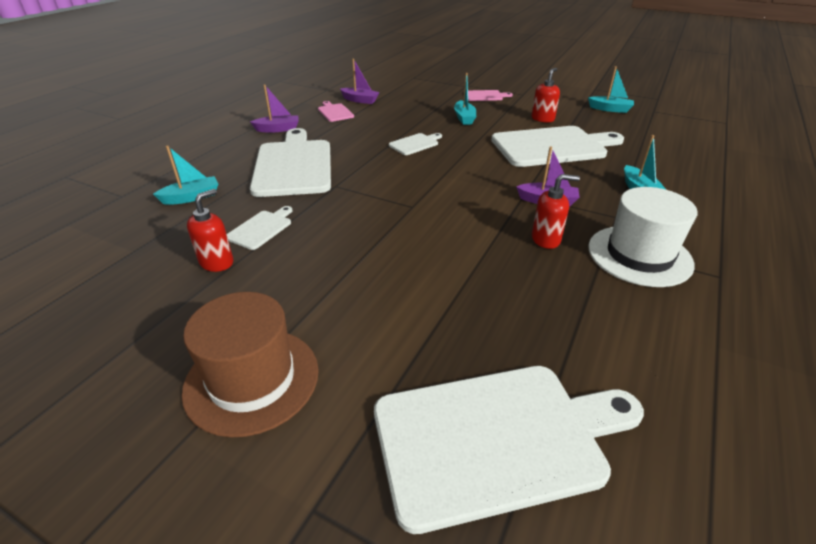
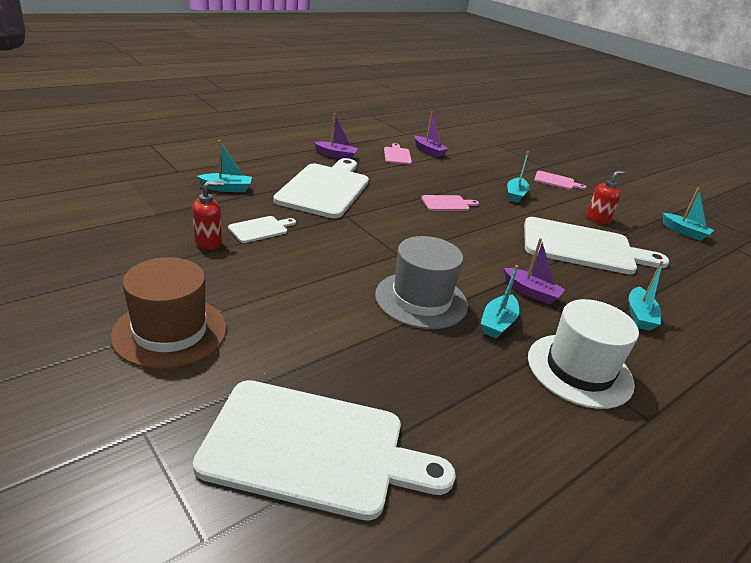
camera: 20 degrees right, 5 degrees down
(415, 144) = (447, 203): white cutting board -> pink cutting board
(467, 243) = (421, 300): none -> grey hat
(546, 239) = (497, 323): red soap dispenser -> turquoise boat

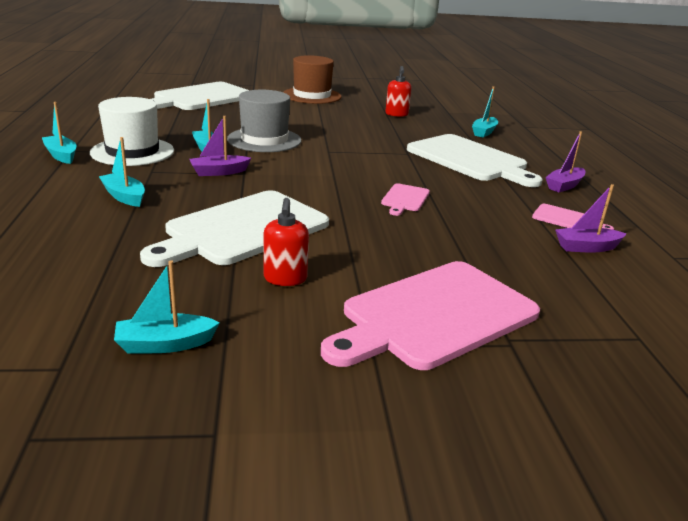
camera: 125 degrees right, 5 degrees down
(260, 229) = (405, 127): white cutting board -> none
(515, 195) = (402, 250): turquoise boat -> turquoise boat (61, 155)
(556, 181) = (434, 315): pink cutting board -> pink cutting board, size x2.25

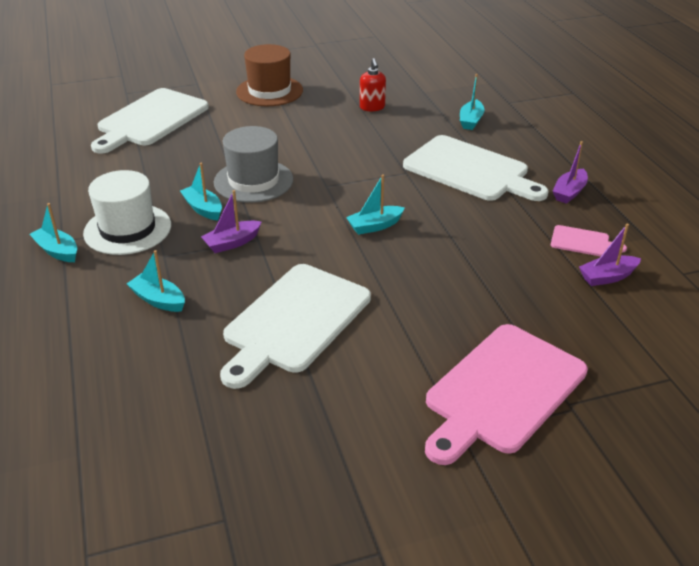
camera: 10 degrees left, 10 degrees up
(165, 344) = (296, 474): turquoise boat -> turquoise boat (375, 226)
(285, 278) = (361, 376): red soap dispenser -> none
(404, 199) = (427, 244): pink cutting board -> none

